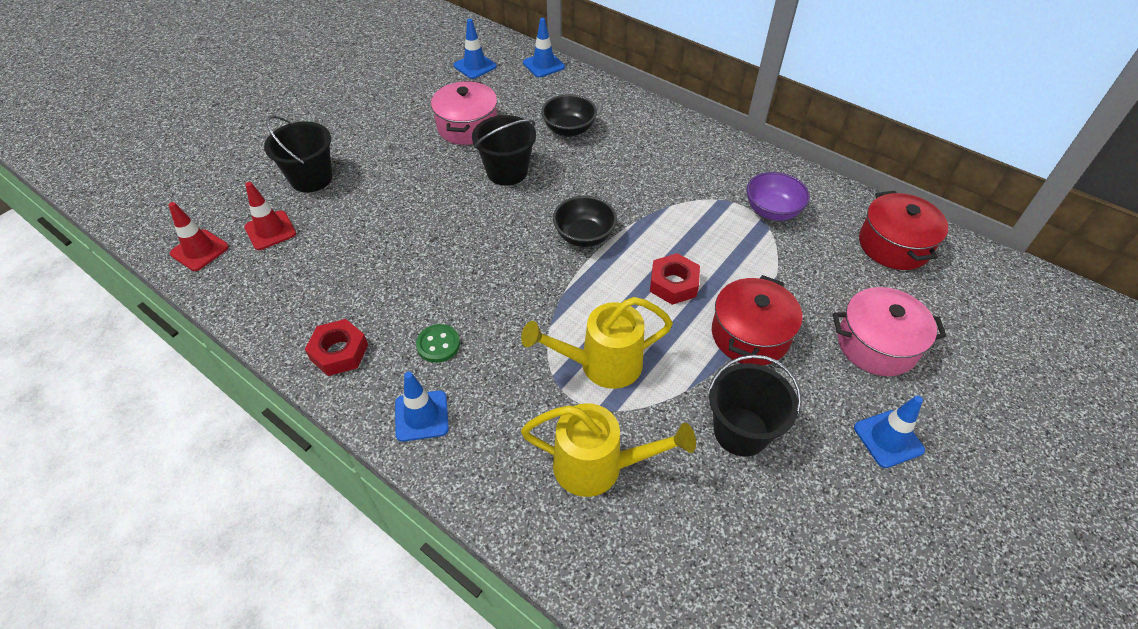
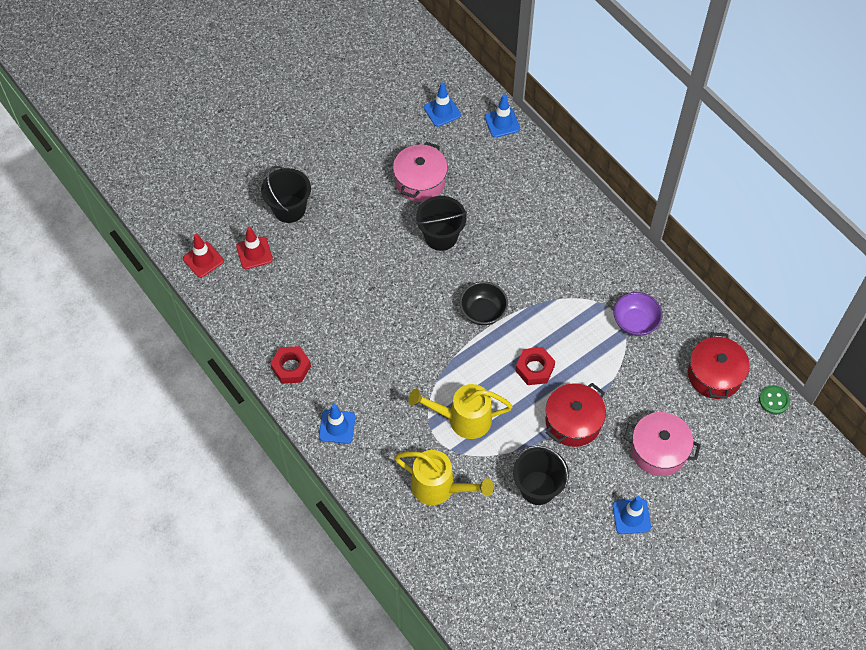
camera: 15 degrees right, 10 degrees up
(438, 344) = (357, 377): green button -> green button (774, 400)
(569, 129) = (502, 203): black bowl -> none

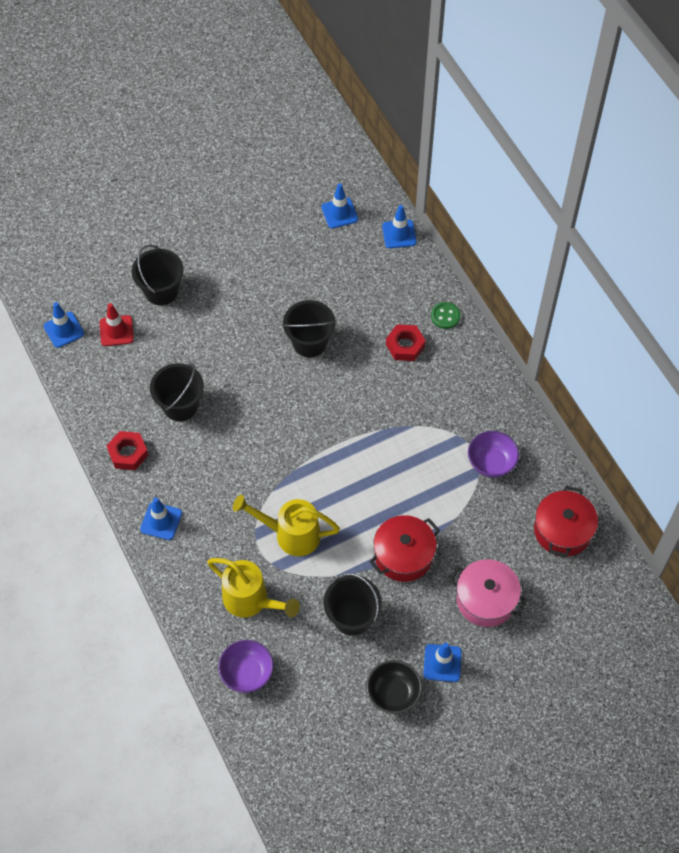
camera: 10 degrees right, 0 degrees up
(203, 260) = (64, 330): red traffic cone -> blue traffic cone
(331, 314) = (180, 406): none -> black bucket
(420, 181) = (301, 282): pink pot -> none
(450, 557) = (247, 673): none -> purple bowl
(483, 312) = (336, 427): black bowl -> black bowl (393, 693)
(534, 369) = (376, 494): red nut -> red nut (405, 346)
(774, 400) = (619, 567): green button -> green button (445, 316)

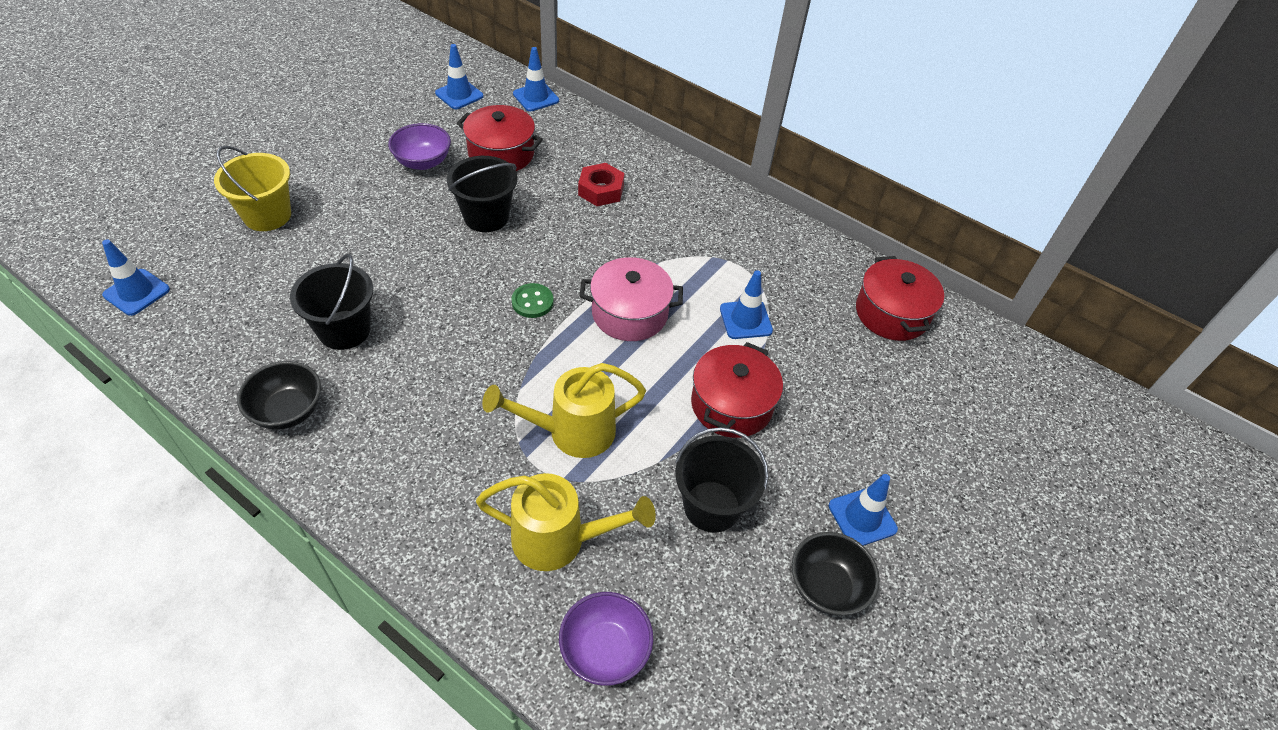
camera: 30 degrees left, 10 degrees down
(116, 331) = (218, 273): red traffic cone -> none
(128, 453) = (288, 410): red nut -> black bowl
(161, 291) = (267, 215): black bucket -> yellow bucket
(161, 521) = (374, 482): blue traffic cone -> blue traffic cone (745, 320)
(346, 285) = (501, 154): none -> red pot
(445, 316) = (629, 153): green button -> green button (532, 302)
(486, 600) = (861, 419): pink pot -> pink pot (629, 313)
(491, 462) = (768, 271): purple bowl -> purple bowl (423, 162)

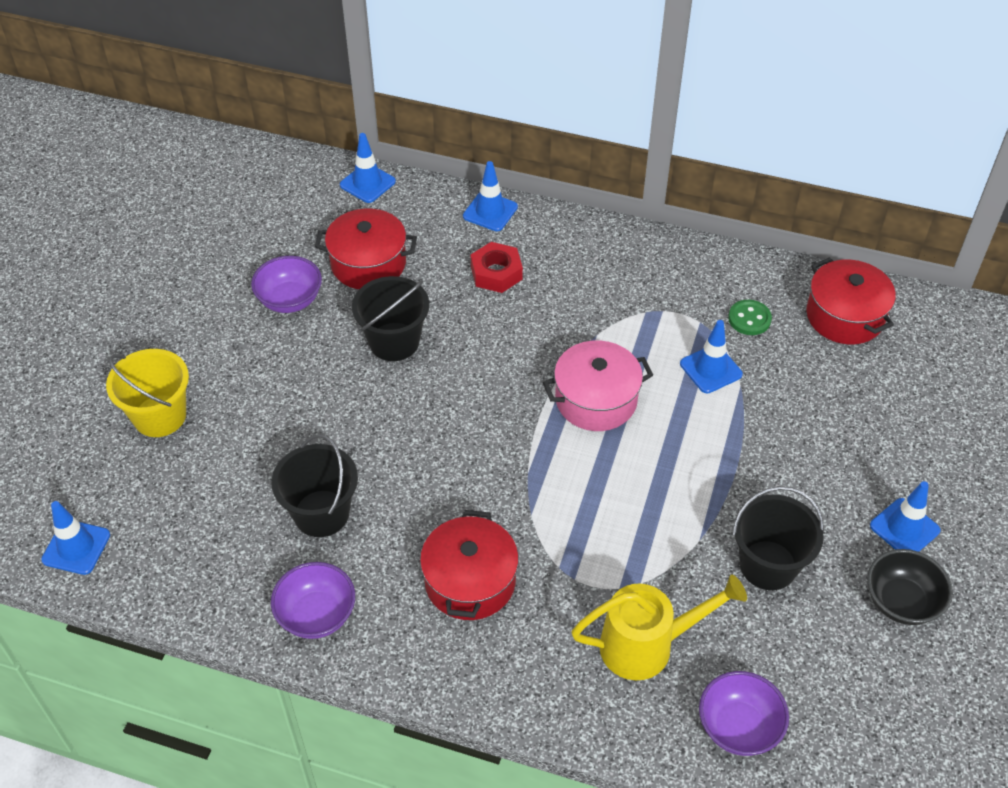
camera: 15 degrees left, 0 degrees up
(288, 410) = (316, 615): black bowl -> purple bowl
(459, 95) = (282, 206): blue traffic cone -> blue traffic cone (490, 211)
(532, 302) = (494, 420): green button -> green button (749, 319)
(572, 432) = (604, 540): yellow watering can -> none
(731, 404) = (739, 461): red pot -> red pot (470, 581)

